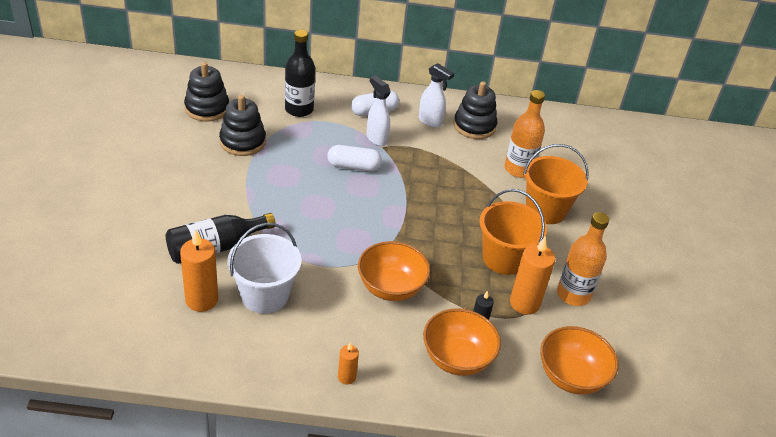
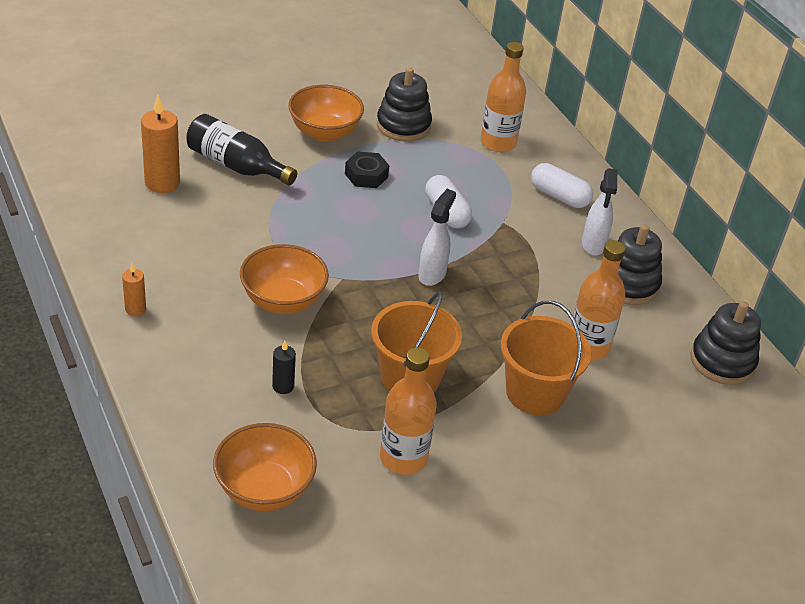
camera: 60 degrees right, 0 degrees up
(207, 108) = (429, 85): black stacking toy -> black stacking toy (722, 361)
(265, 295) = (200, 218): white bucket -> none
(284, 185) = (366, 175): none -> black nut
(299, 109) = (498, 143): black bottle -> orange bottle
(376, 138) = (513, 213): white spray bottle -> white spray bottle (432, 274)
(457, 359) = (220, 383): orange bowl -> orange bowl (324, 132)
(524, 303) = (350, 416): orange candle -> none

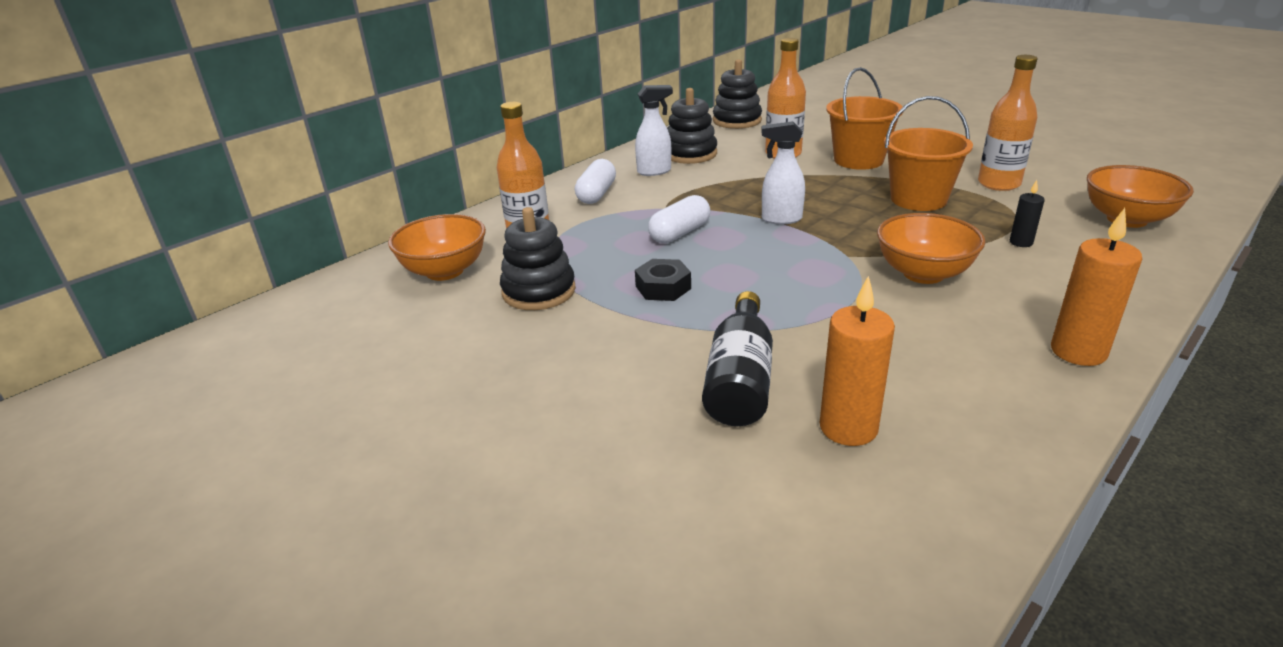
camera: 105 degrees left, 10 degrees down
(135, 309) = (1078, 352): orange candle -> orange candle, size x1.87
(324, 132) = (600, 338): orange bowl -> orange bowl (444, 271)

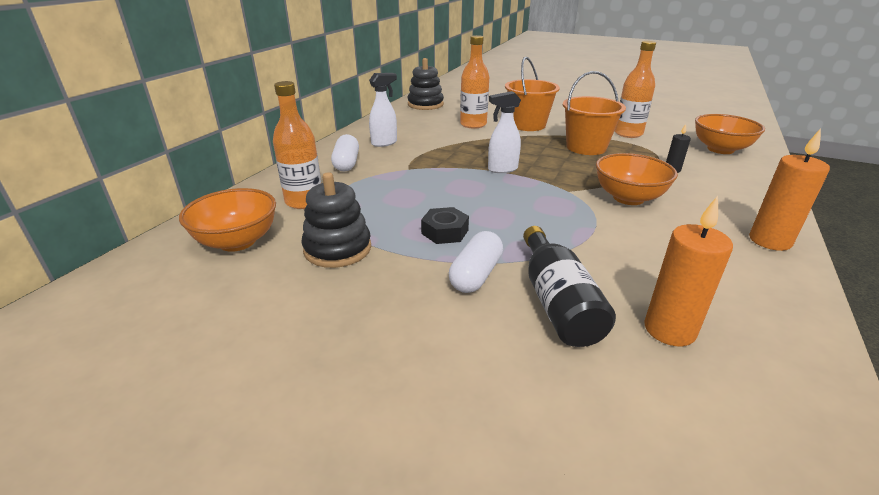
camera: 20 degrees left, 0 degrees up
(679, 233) = (432, 187): white capsule -> white capsule (476, 275)
(690, 154) = (405, 129): black stacking toy -> none

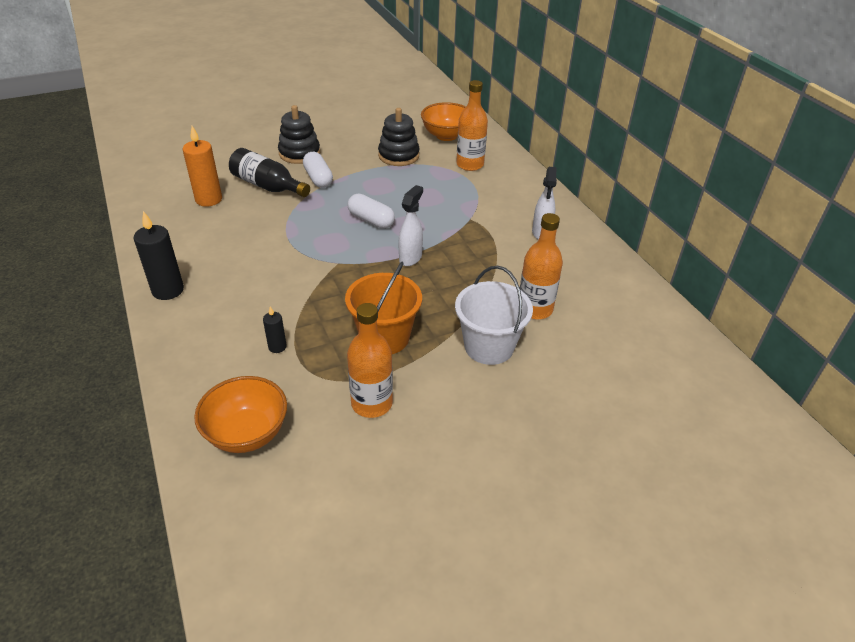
camera: 130 degrees right, 10 degrees up
(346, 163) = (515, 199): white capsule -> white capsule (371, 220)
(425, 104) = (648, 317): black stacking toy -> black stacking toy (299, 153)
(445, 232) = (366, 189): black nut -> none
(528, 125) = (489, 346): orange bucket -> white bucket
(628, 198) = (288, 281): orange bowl -> none
(769, 241) = (168, 290): orange candle -> black candle

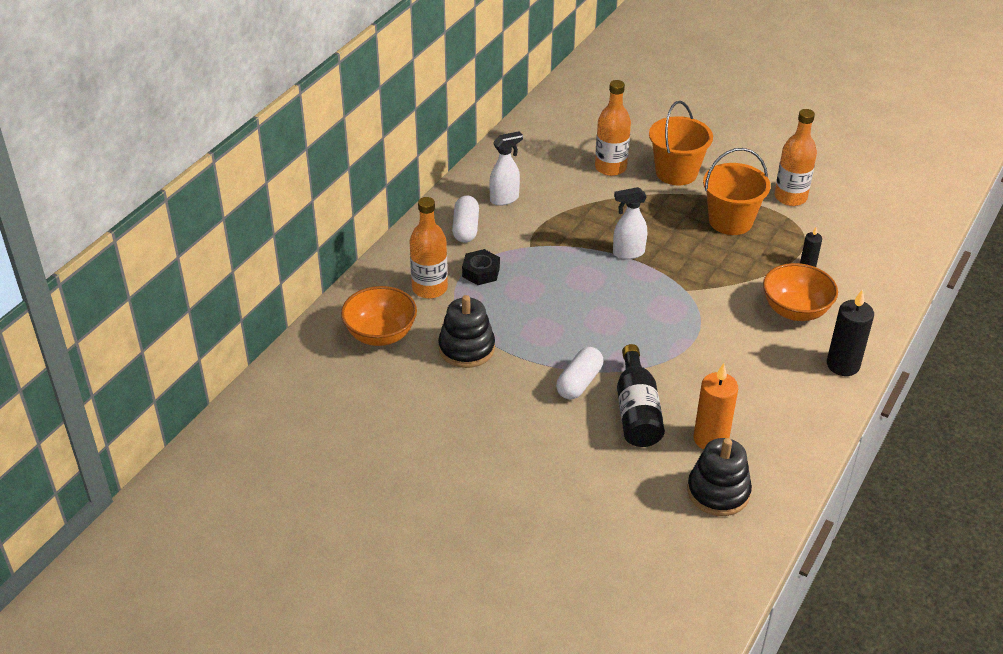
camera: 125 degrees left, 0 degrees up
(247, 433) = (881, 234): orange bowl -> orange bowl (795, 310)
(299, 153) = (548, 430): black stacking toy -> black stacking toy (718, 492)
(371, 220) = (604, 304): white capsule -> white capsule (465, 228)
(464, 188) = (481, 272): none -> black nut
(489, 346) = (676, 172): white bucket -> orange bucket

